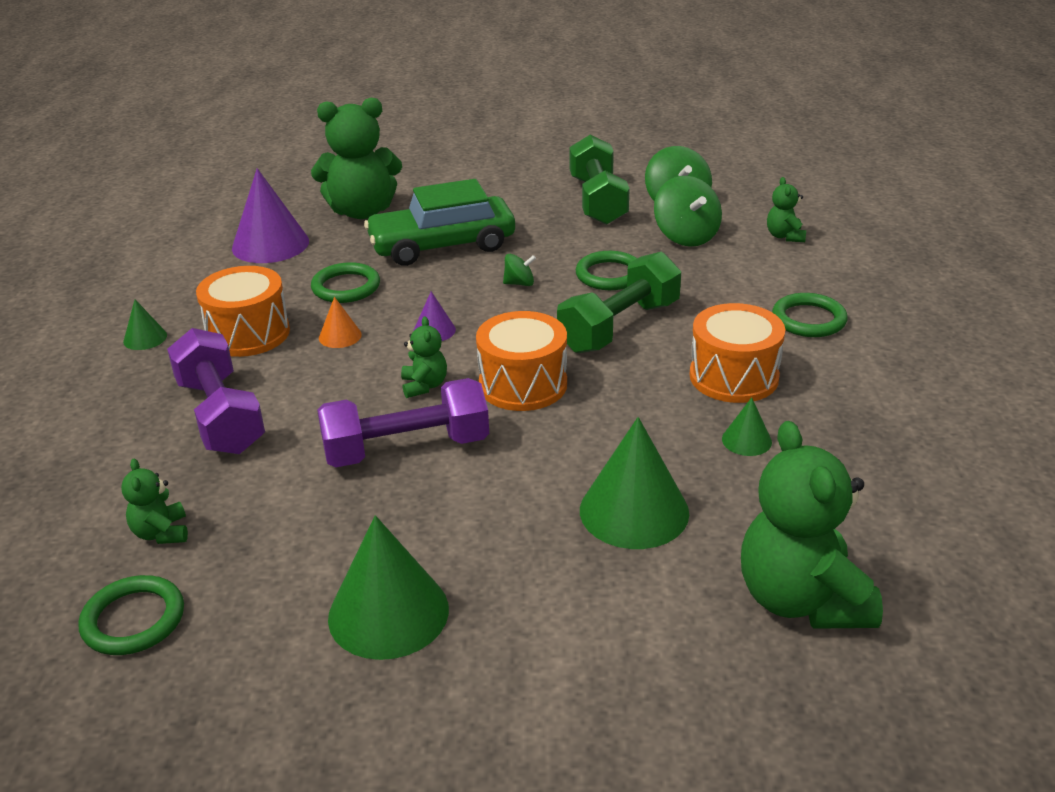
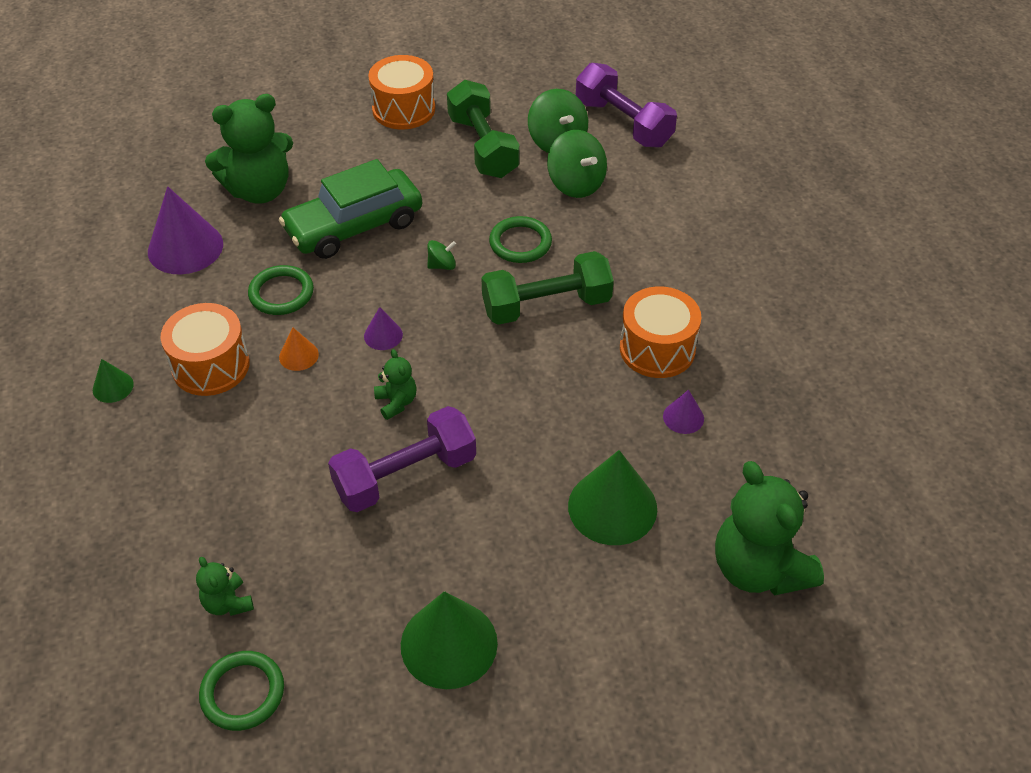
camera: 15 degrees left, 15 degrees up
(220, 416) = (225, 467): purple dumbbell -> purple dumbbell (623, 123)
(523, 384) = (482, 387): orange drum -> orange drum (403, 109)
(619, 327) = (546, 306): green dumbbell -> green dumbbell turned 45 degrees clockwise
(746, 440) = (683, 417): green cone -> purple cone
(785, 236) = (663, 172): green teddy bear -> none
(808, 319) = (704, 273): green ring -> none

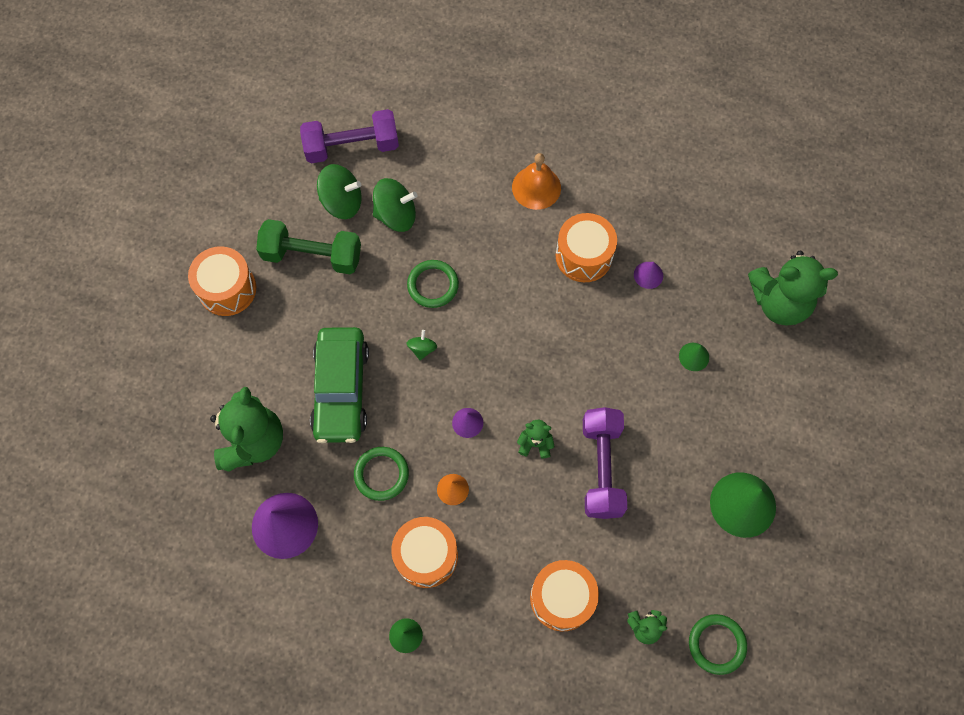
camera: 60 degrees left, 20 degrees up
(223, 505) = (562, 598): none -> orange drum
(546, 306) = (504, 301): green dumbbell -> none
(612, 507) = (694, 356): green cone -> green cone, size x0.49
(705, 274) = (536, 187): none -> orange bell

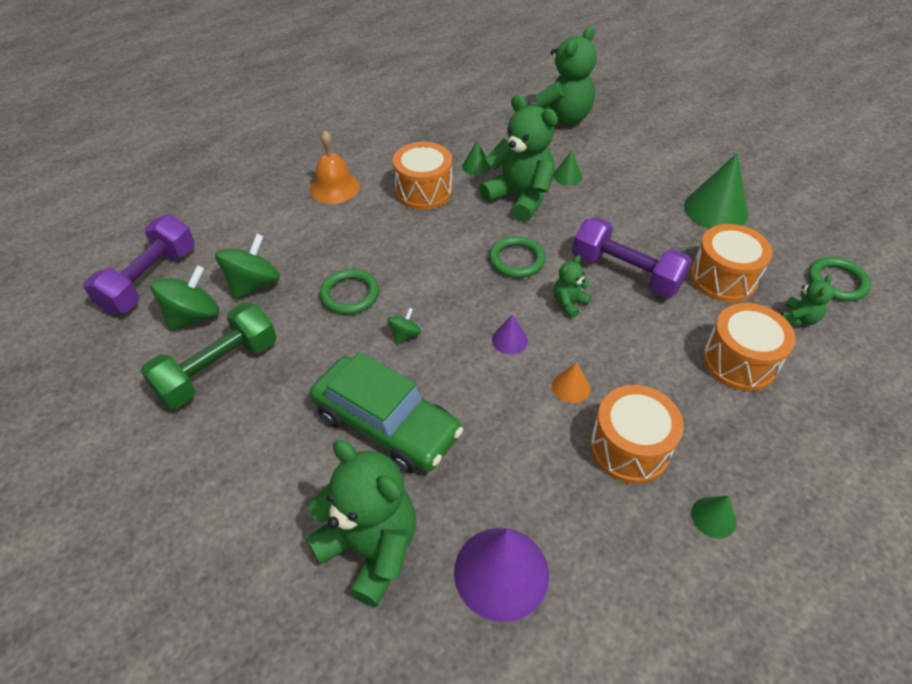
camera: 55 degrees left, 20 degrees down
(227, 289) = (167, 469): orange drum -> orange drum (723, 278)
(381, 474) = (510, 439): green ring -> green ring (516, 260)
(422, 349) = (405, 335): green spinning top -> green spinning top turned 75 degrees clockwise
(633, 335) = (520, 198): none -> green teddy bear
(648, 275) = (476, 166): purple cone -> green cone

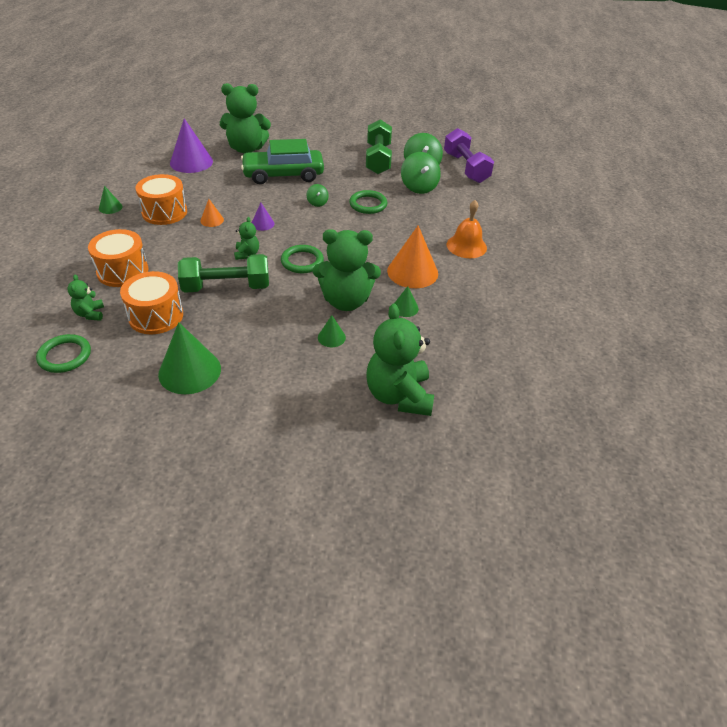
camera: 135 degrees right, 5 degrees down
(424, 191) = (412, 272): orange drum -> orange cone
(625, 272) = (226, 287): purple dumbbell -> green dumbbell

